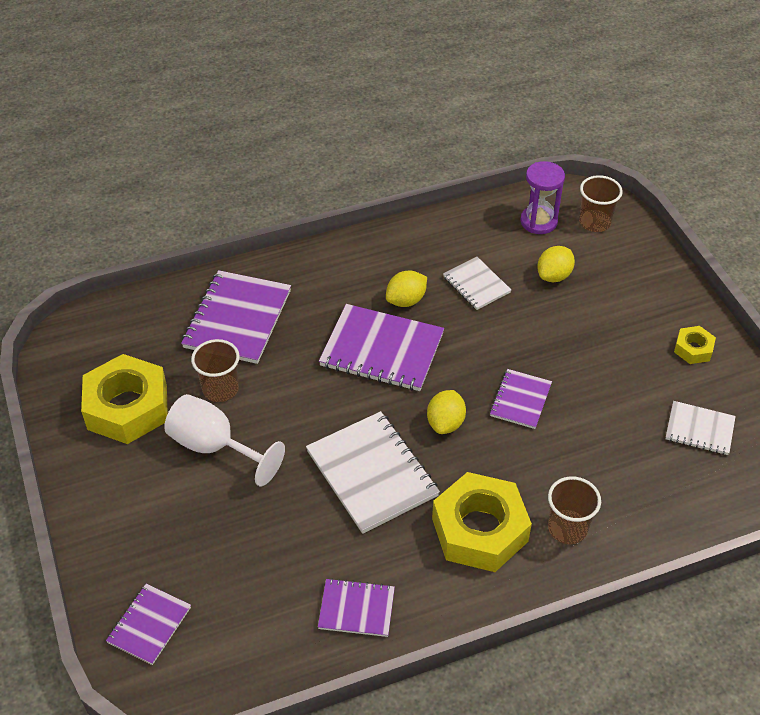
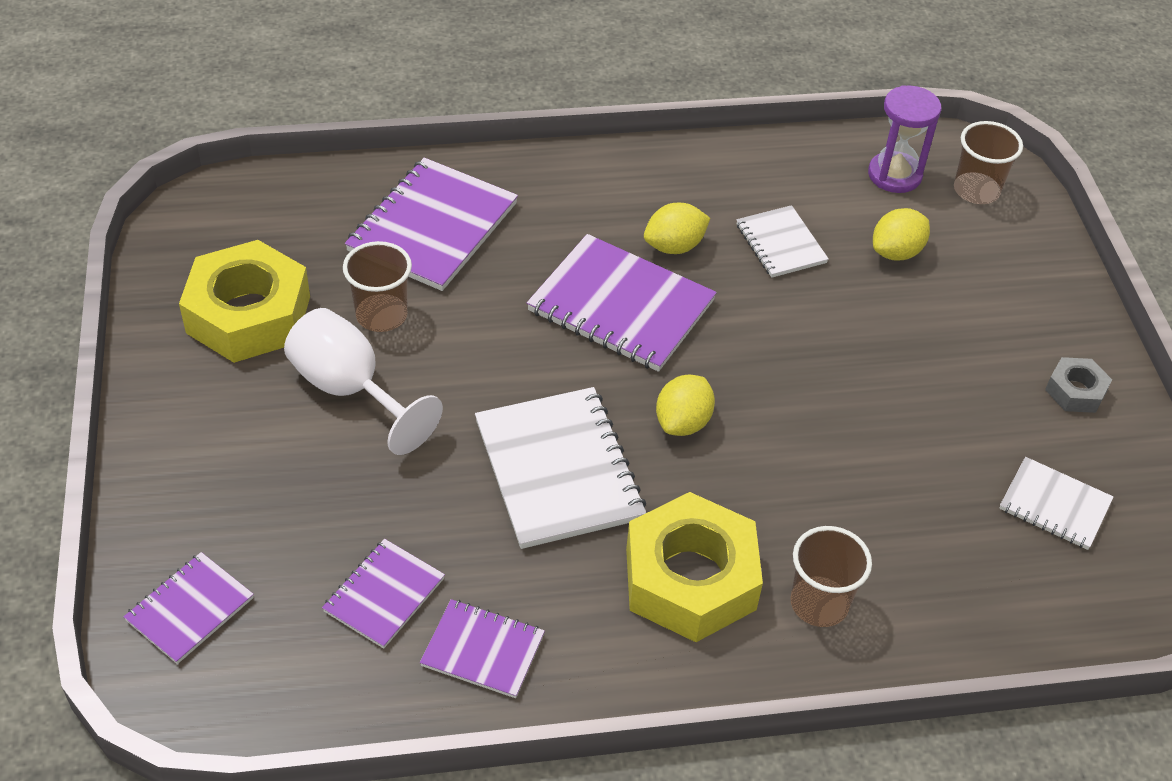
camera: 10 degrees right, 0 degrees up
(520, 400) = (800, 412): purple notebook -> purple notebook (384, 595)
(693, 349) = (1075, 391): yellow nut -> grey nut

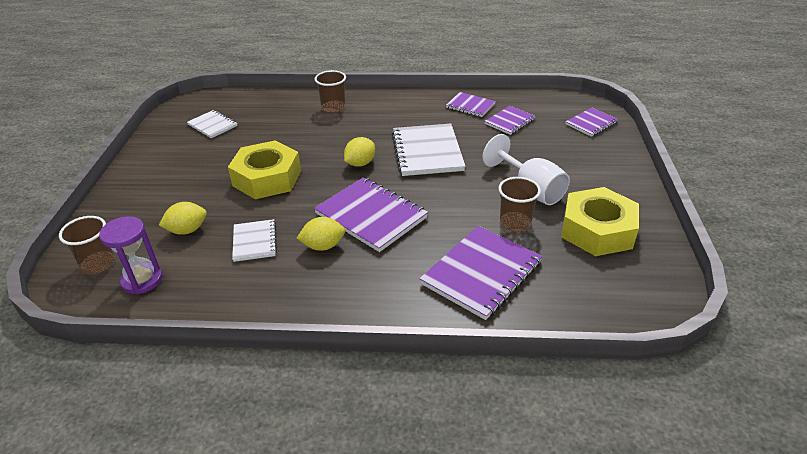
camera: 165 degrees left, 10 degrees down
(690, 579) = (381, 117): yellow nut -> yellow nut (267, 178)
(1075, 391) = (158, 160): grey nut -> none

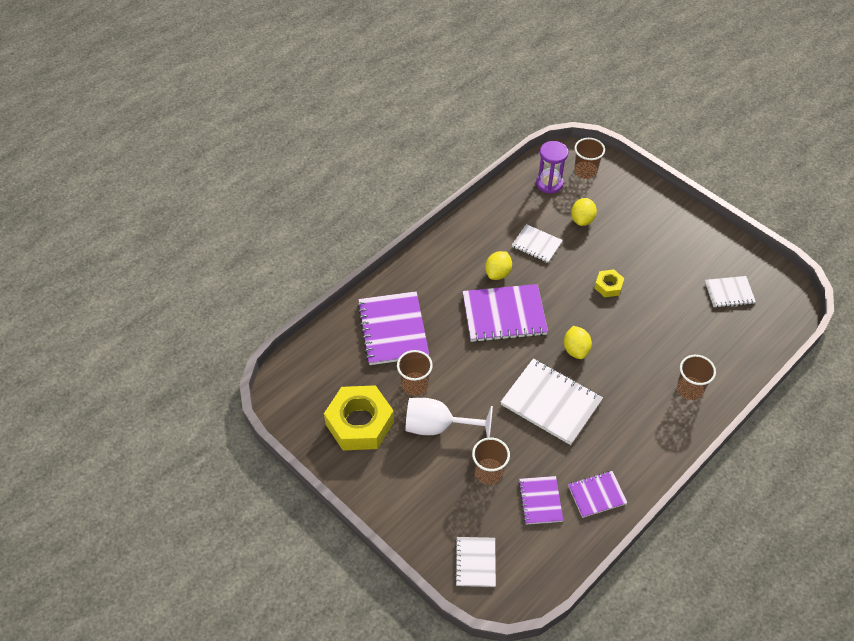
camera: 130 degrees right, 15 degrees up
(267, 178) = (608, 286): yellow nut -> yellow nut, size x0.47
(525, 149) = (489, 472): none -> brown cup
(591, 123) = (475, 562): purple notebook -> white notebook

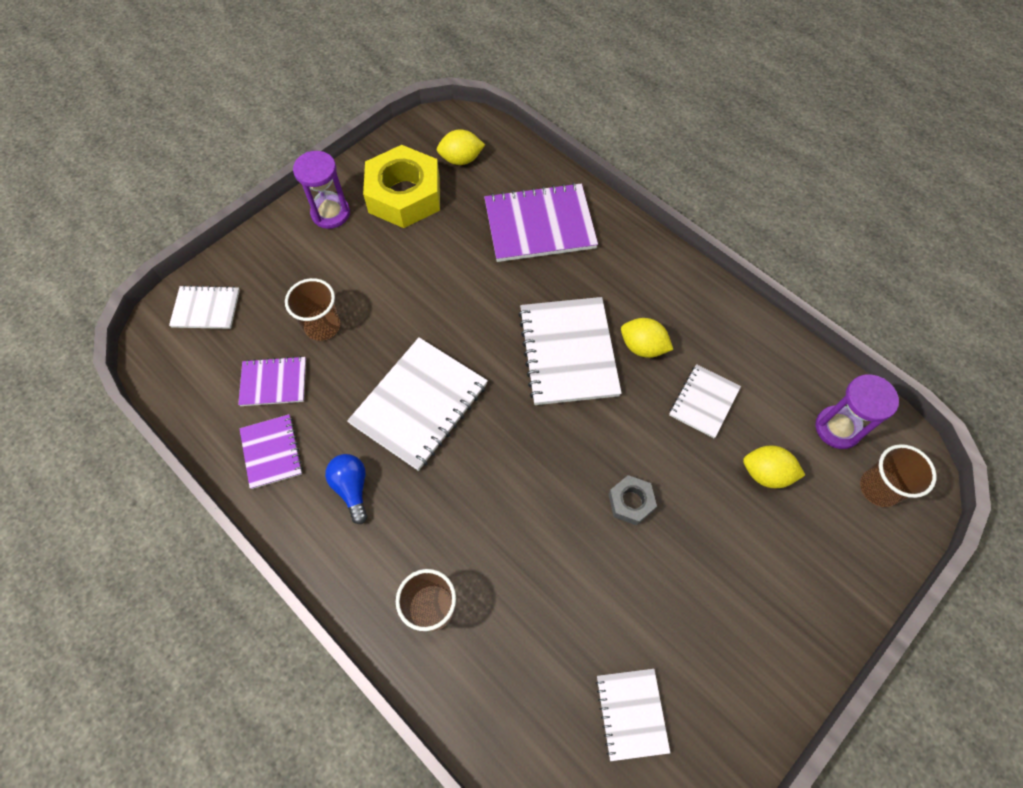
camera: 90 degrees right, 10 degrees up
(377, 477) = (330, 213): none -> purple hourglass
(415, 385) = (455, 248): brown cup -> none
(438, 426) = (393, 272): white goblet -> none
(504, 315) = (568, 352): purple notebook -> white notebook
(576, 350) = (508, 443): yellow lemon -> yellow lemon (461, 159)
(608, 286) = (631, 502): yellow nut -> grey nut
(618, 440) = (352, 488): none -> blue light bulb

